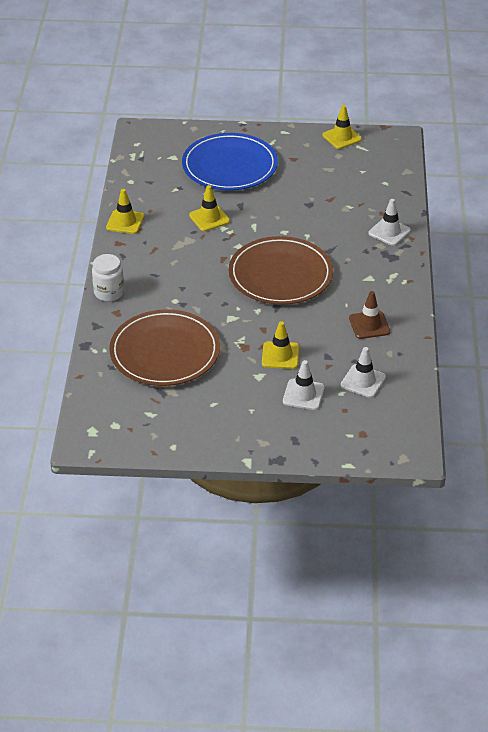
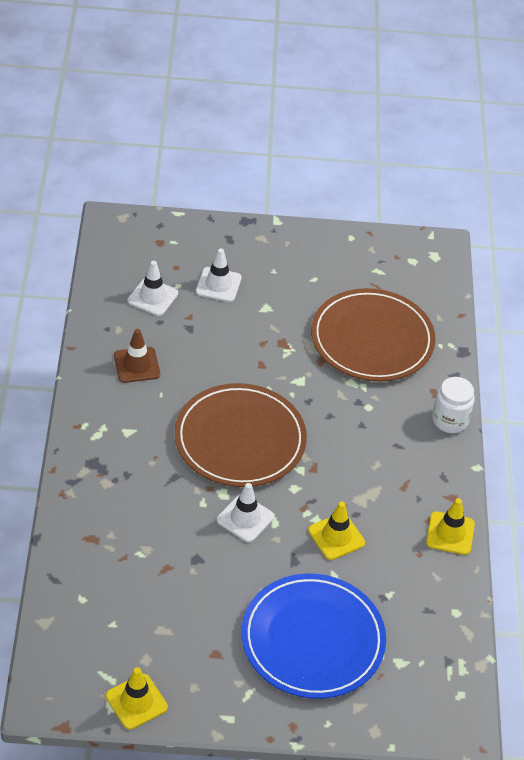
camera: 175 degrees right, 5 degrees up
(280, 355) = (242, 330): yellow traffic cone -> none
(389, 232) = (90, 505): white traffic cone -> white traffic cone (245, 518)

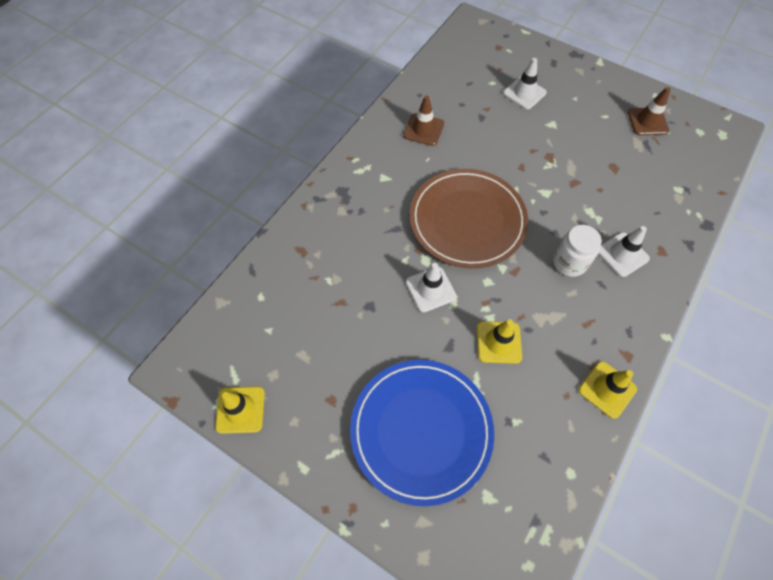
camera: 35 degrees right, 15 degrees up
(152, 297) = (468, 84): white traffic cone -> white traffic cone (622, 254)
(358, 269) = (647, 121): none -> brown traffic cone
(372, 339) = (628, 182): brown plate -> none
(450, 420) = (663, 281): white jar -> white jar (569, 262)

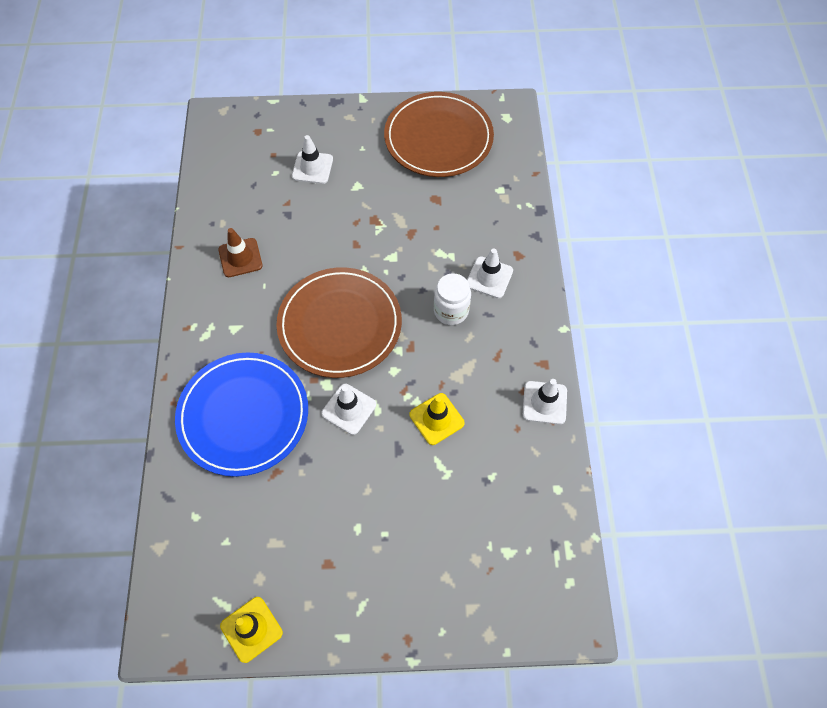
camera: 35 degrees left, 0 degrees up
(421, 430) = (421, 536): blue plate -> blue plate (243, 415)
(607, 389) = (544, 402): yellow traffic cone -> white traffic cone
(647, 121) = (438, 138): brown traffic cone -> brown plate

